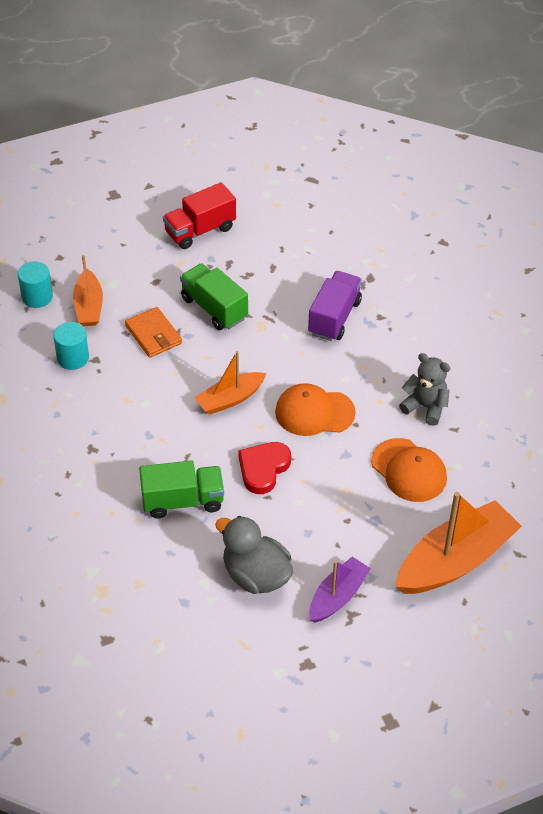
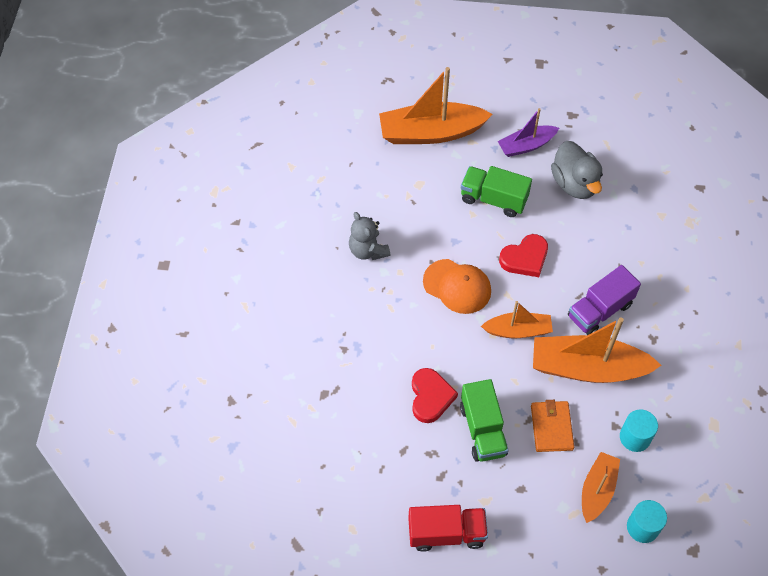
camera: 150 degrees left, 10 degrees up
(145, 395) = (587, 368): none -> orange boat
(182, 501) = (600, 261): green truck -> green truck (493, 199)
(276, 313) = (430, 397): none -> red heart
(334, 317) = (383, 367): purple truck -> purple truck (599, 310)
(409, 470) = (417, 207): orange cap -> none

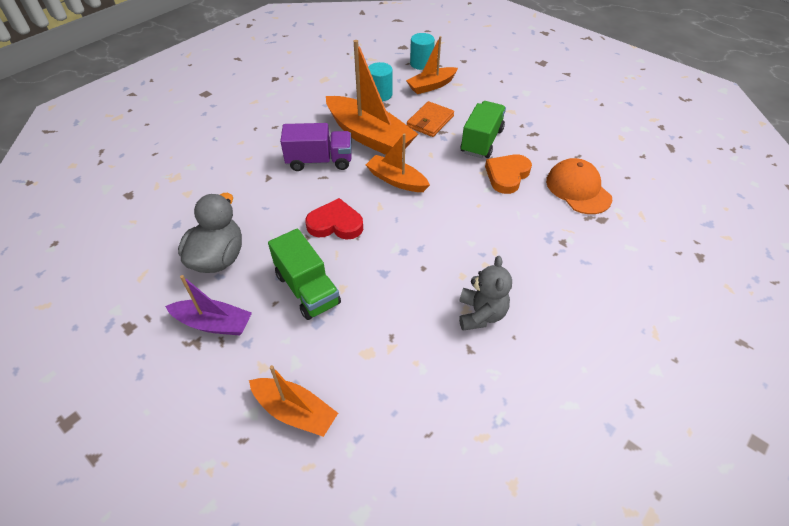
camera: 145 degrees left, 10 degrees down
(430, 397) = (507, 175): red heart -> orange heart
(431, 133) = (295, 411): orange boat -> orange boat, size x0.57
(446, 533) = (551, 109): red truck -> none
(457, 286) = (417, 235): orange cap -> orange cap (578, 189)

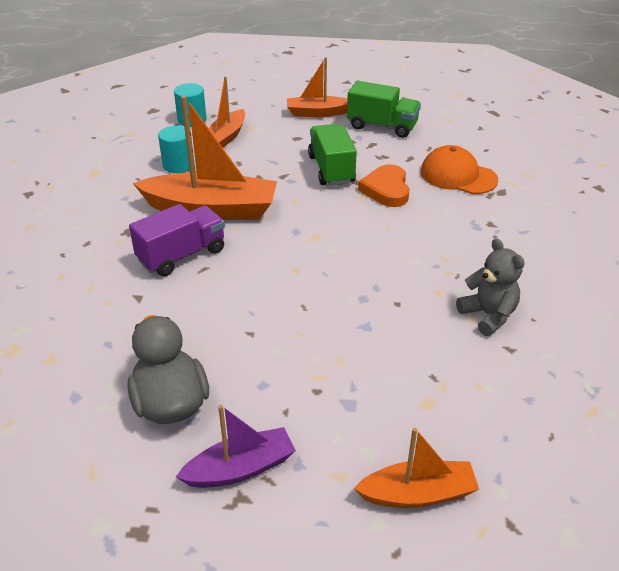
camera: 35 degrees left, 10 degrees down
(307, 289) = (306, 380): green truck -> green truck (382, 126)
(335, 224) = (267, 306): red heart -> none
(396, 180) = (286, 238): orange boat -> orange boat (317, 113)
(430, 121) = (261, 171): orange wallet -> none

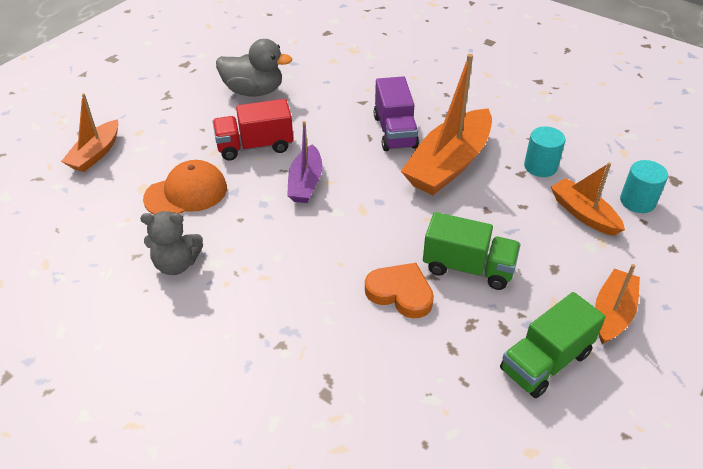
camera: 120 degrees right, 5 degrees up
(240, 468) = (183, 101): purple boat -> purple boat (305, 183)
(282, 346) = (255, 146): none -> red truck
(458, 176) = (385, 372): orange cap -> orange cap (186, 193)

